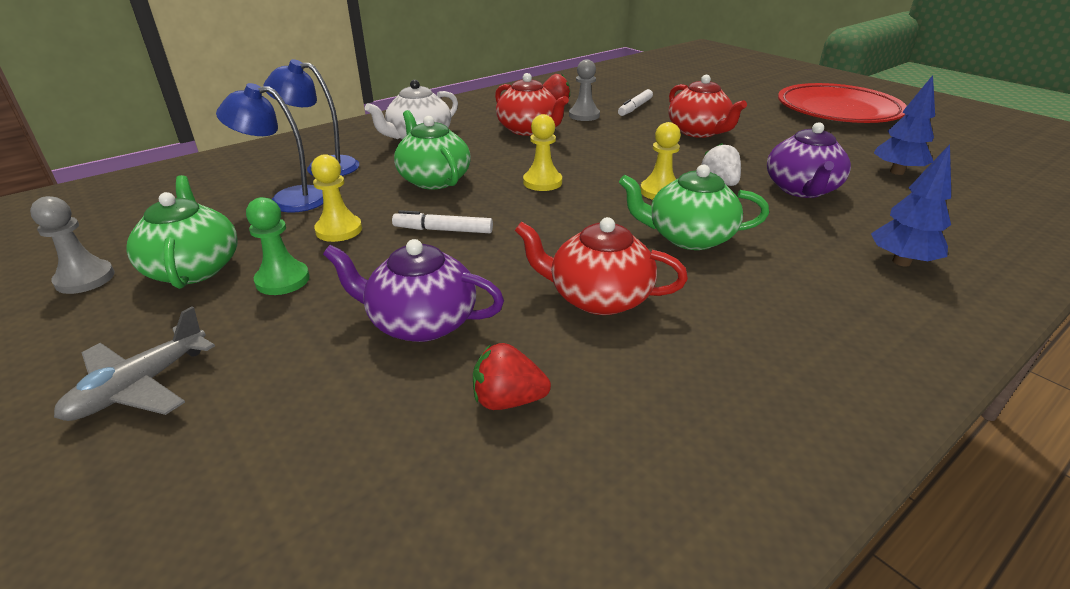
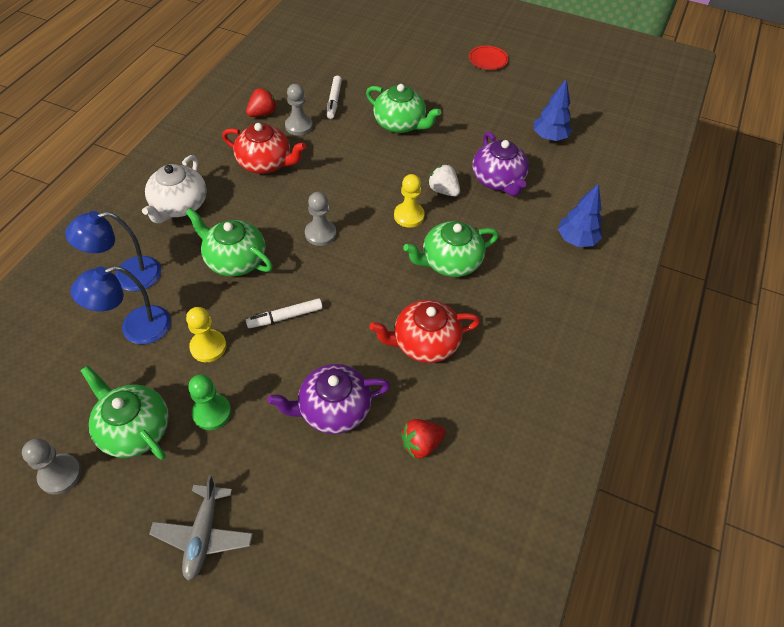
camera: 30 degrees left, 20 degrees up
(542, 182) = (320, 233): yellow pawn -> grey pawn
(699, 132) = (400, 124): red teapot -> green teapot
(838, 110) = (488, 60): red plate -> red plate, size x0.41

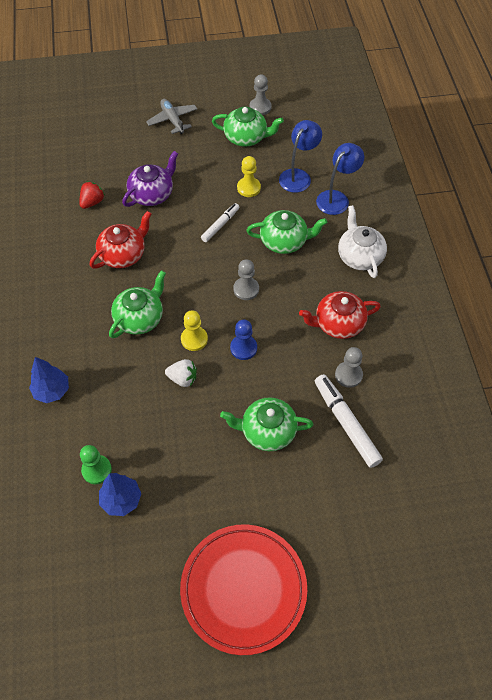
camera: 150 degrees right, 5 degrees up
(212, 412) = (215, 162): green pawn -> green pawn (96, 470)
(262, 113) = (389, 370): red strawberry -> none
(334, 101) = (346, 423): white marker -> white marker, size x1.67
(368, 186) = (243, 348): none -> blue pawn
(488, 60) = (243, 589): red plate -> red plate, size x2.46
(498, 180) = (143, 416): purple teapot -> none

